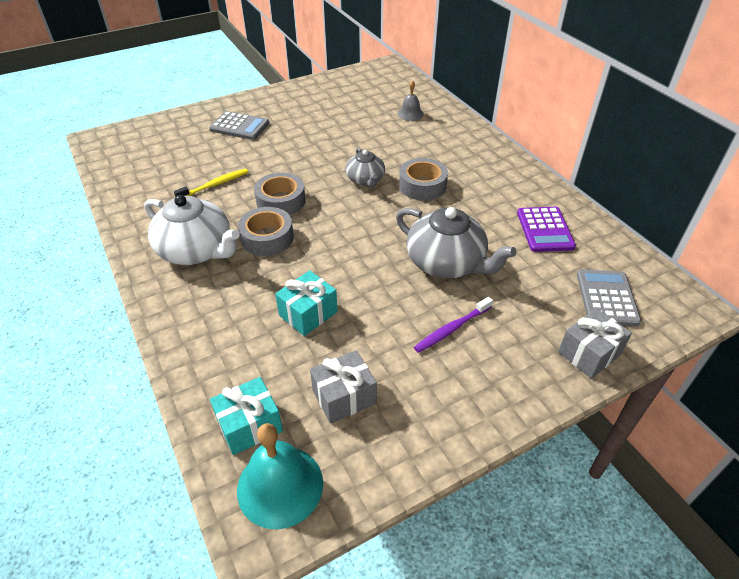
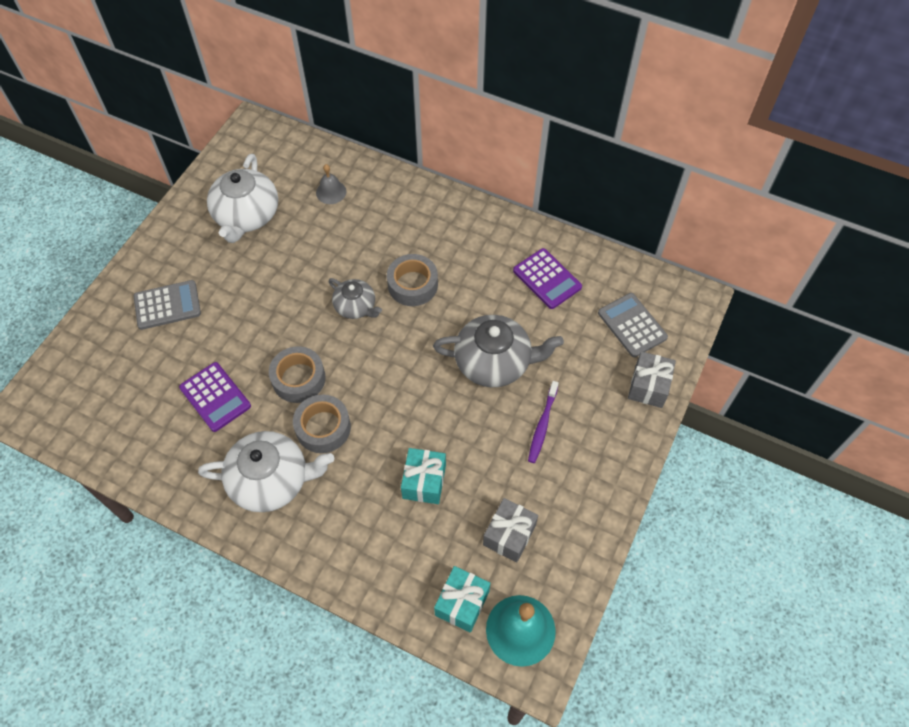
camera: 35 degrees left, 15 degrees up
(214, 185) = (215, 397): yellow toothbrush -> purple calculator
(339, 104) = (246, 215): none -> white teapot

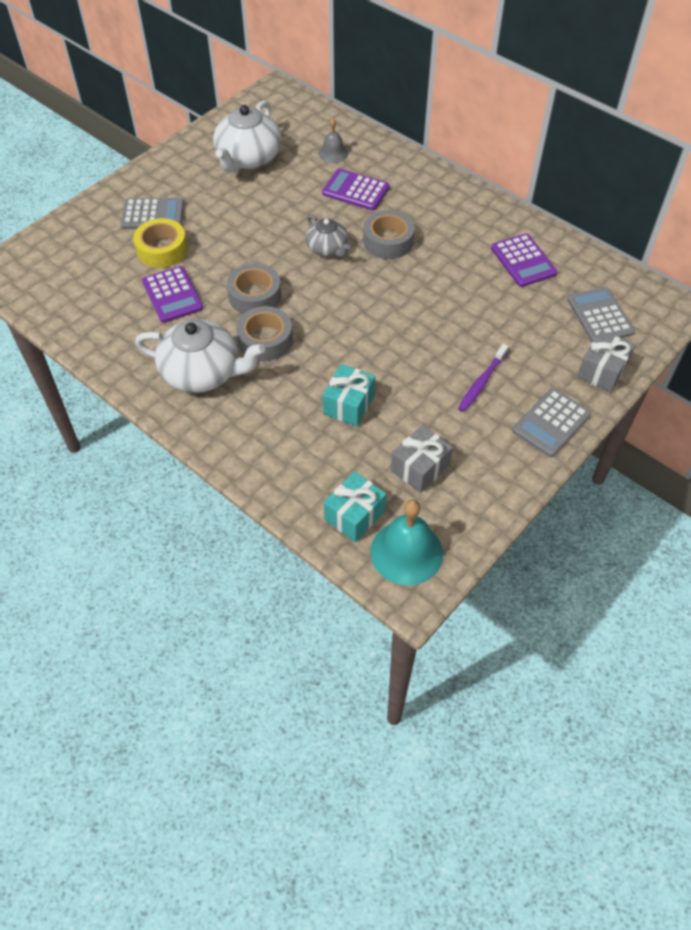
camera: 15 degrees right, 5 degrees down
(189, 345) = (162, 249): none -> yellow tape
(365, 232) = (355, 190): none -> purple calculator
(494, 362) = (449, 319): grey teapot -> none
(616, 454) = (551, 423): none -> grey calculator

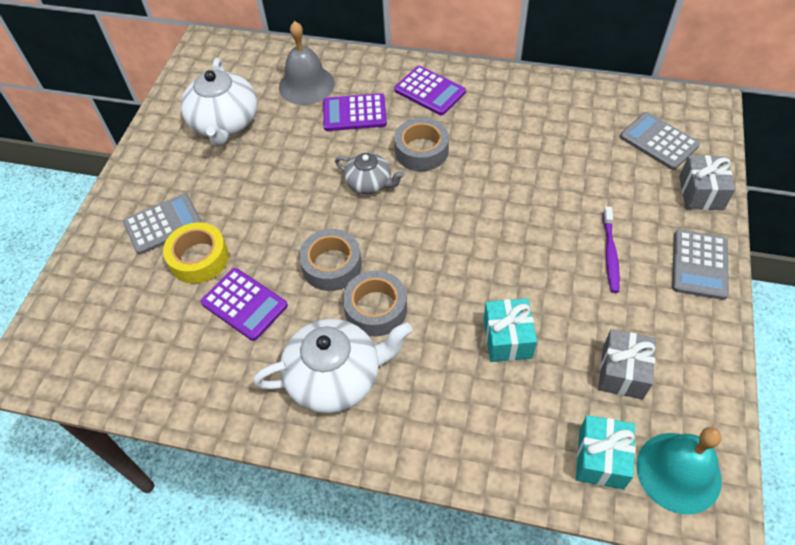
camera: 25 degrees left, 0 degrees up
(333, 153) = (306, 85): grey bell -> grey bell, size x1.75
(523, 261) = (556, 118): purple calculator -> purple calculator (429, 91)

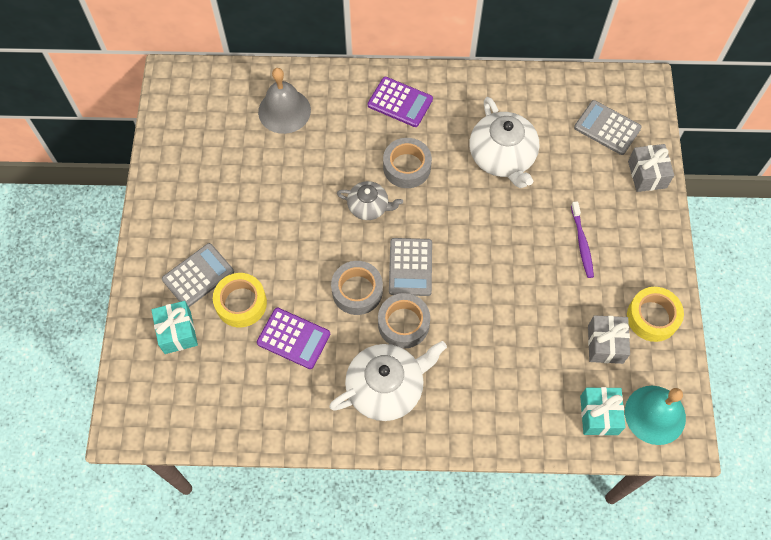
camera: 15 degrees left, 10 degrees up
(225, 123) = (220, 163): white teapot -> white teapot (502, 157)
(354, 113) = (337, 136): purple calculator -> none
(507, 338) = (513, 331): turquoise gift -> turquoise gift (177, 332)
(689, 350) = (652, 317): none -> yellow tape
(699, 265) = (652, 242): grey calculator -> grey calculator (410, 267)

